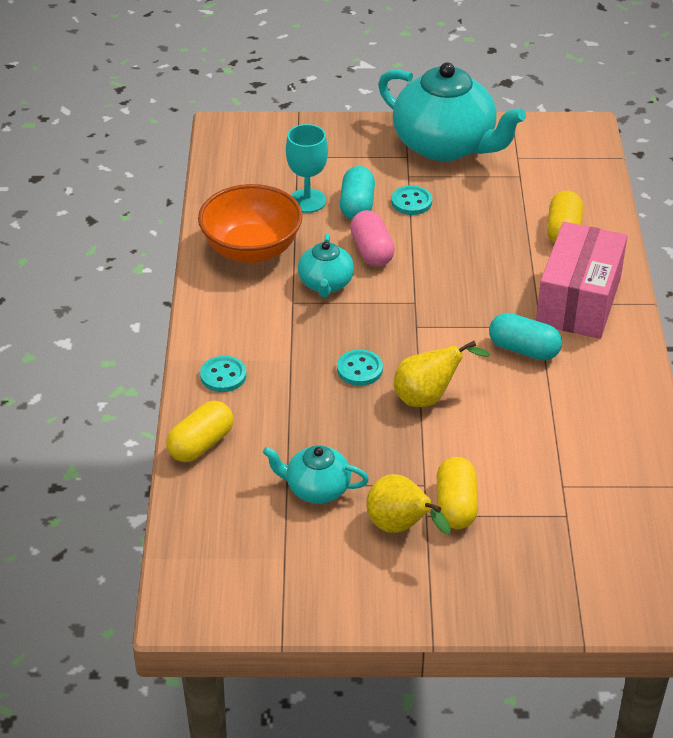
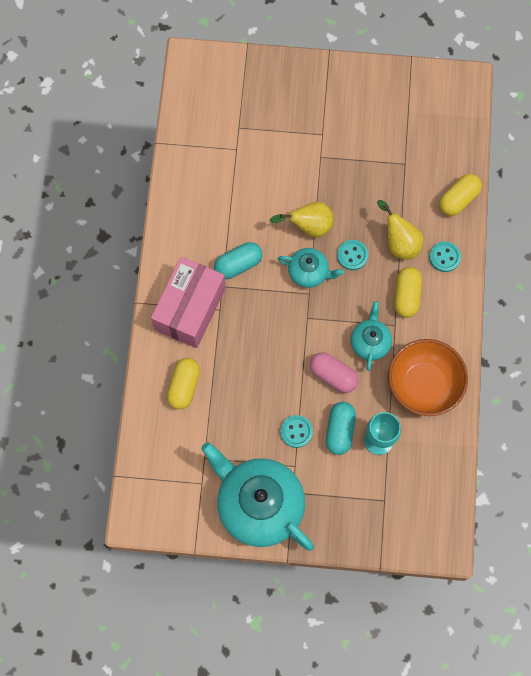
camera: 175 degrees left, 30 degrees up
(316, 488) = (387, 159): turquoise teapot -> turquoise teapot (309, 272)
(372, 251) = (333, 375): pink capsule -> pink capsule turned 45 degrees counterclockwise
(401, 528) = (338, 126): yellow pear -> yellow pear (399, 243)
(456, 505) = (303, 139): yellow capsule -> yellow capsule (406, 296)
(523, 349) = (238, 264): turquoise capsule -> turquoise capsule turned 60 degrees counterclockwise

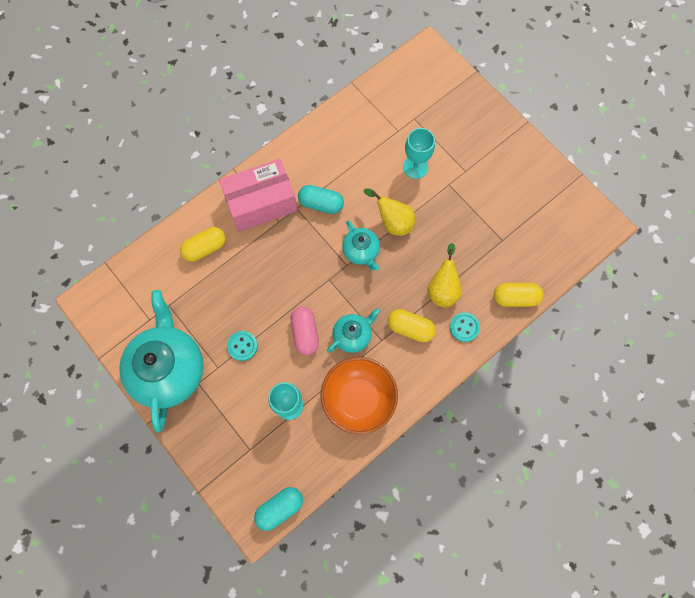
camera: 45 degrees right, 0 degrees up
(280, 166) = (415, 167): none -> turquoise goblet
(340, 430) = (270, 373): turquoise capsule -> turquoise capsule (279, 508)
(352, 255) = (402, 267): turquoise button -> none
(406, 296) = (410, 328): yellow capsule -> yellow capsule turned 60 degrees clockwise

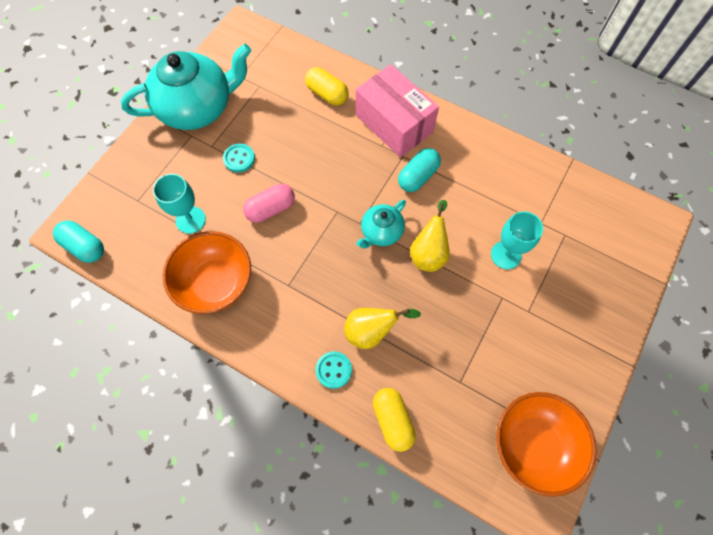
camera: 70 degrees right, 5 degrees down
(321, 204) = (418, 176): turquoise capsule -> turquoise capsule turned 45 degrees clockwise
(352, 335) = (284, 254): turquoise teapot -> none
(410, 328) = (312, 310): yellow capsule -> none
(560, 210) = (533, 444): none -> orange bowl

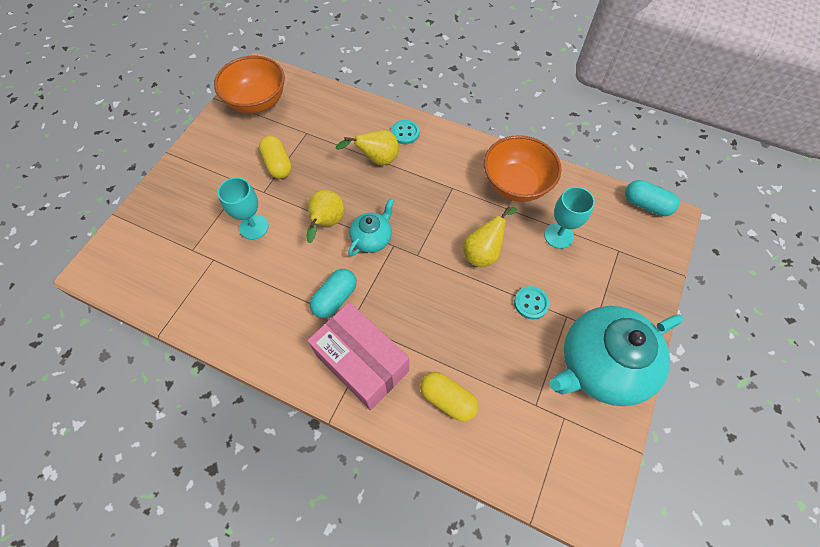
camera: 175 degrees right, 5 degrees down
(271, 209) = (483, 252): pink capsule -> yellow pear
(392, 420) = (358, 108): yellow capsule -> yellow capsule (278, 164)

